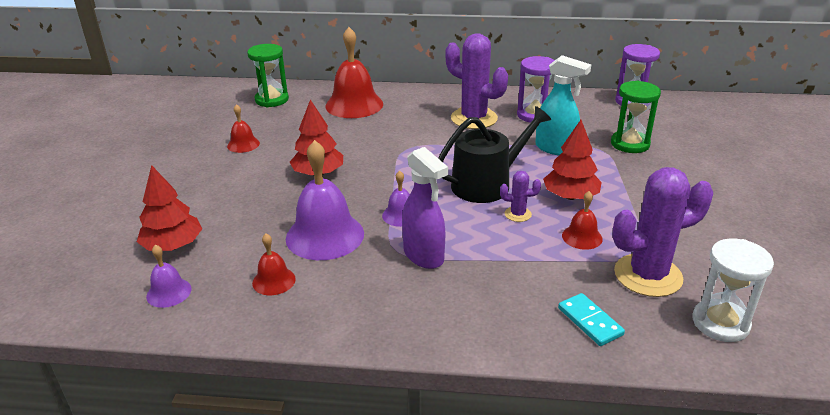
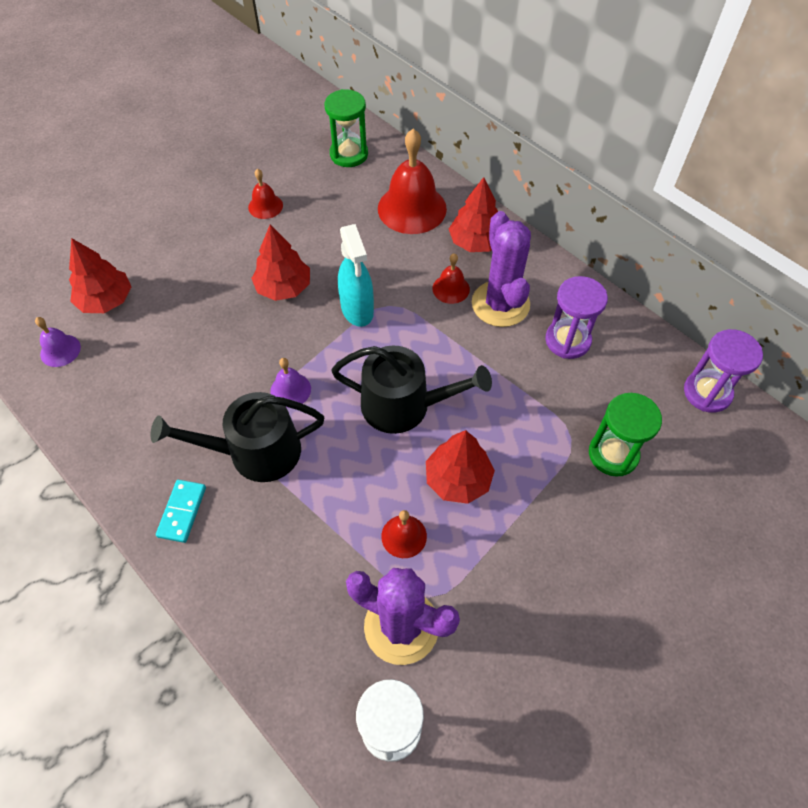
camera: 40 degrees right, 25 degrees up
(274, 281) = (130, 392): red bell -> red bell (451, 289)
(325, 235) = (212, 369): purple bell -> none
(418, 102) = (475, 242): none -> red tree
(424, 256) = (255, 452): purple spray bottle -> black watering can
(518, 214) = (384, 464): purple cactus -> none
(555, 148) = (526, 405): turquoise spray bottle -> turquoise spray bottle (357, 310)
(590, 321) = (292, 629): turquoise domino -> turquoise domino (182, 512)

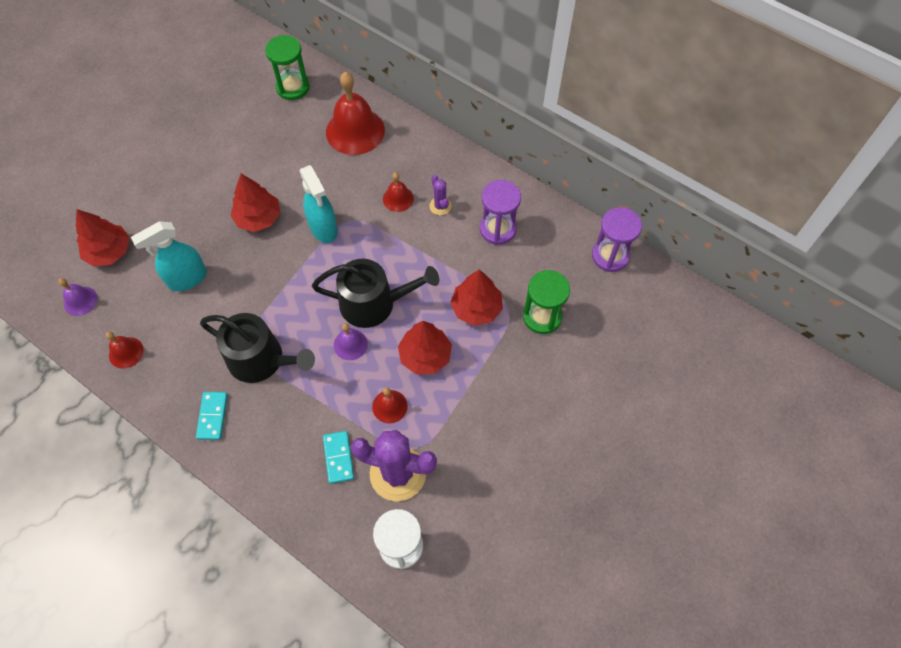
camera: 10 degrees left, 5 degrees up
(187, 344) = (187, 279): none -> turquoise spray bottle
(255, 452) = (261, 360): black watering can -> black watering can turned 135 degrees counterclockwise
(265, 206) = (229, 146): red bell -> red bell (126, 352)
(290, 390) = (280, 304): purple bell -> purple bell (350, 344)
(328, 592) = (338, 457): none -> turquoise domino
(475, 242) = (413, 154): red tree -> red tree (476, 308)
(500, 304) = (440, 206): purple cactus -> purple cactus, size x0.46

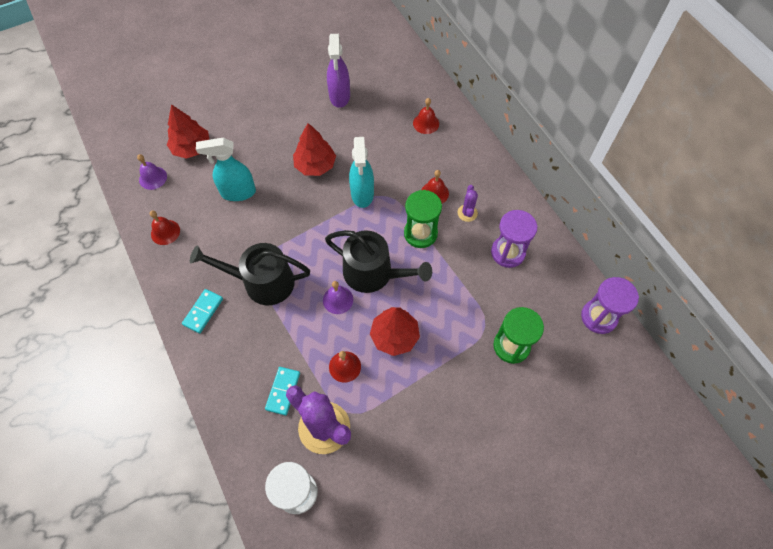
camera: 25 degrees right, 0 degrees up
(249, 136) = (339, 96): none -> purple spray bottle
(261, 360) = (262, 282): black watering can -> black watering can turned 135 degrees clockwise
(293, 87) = (392, 70): green hourglass -> green hourglass (420, 233)
(355, 131) = (426, 123): red bell -> red bell, size x0.50
(476, 308) = (457, 313): red tree -> none

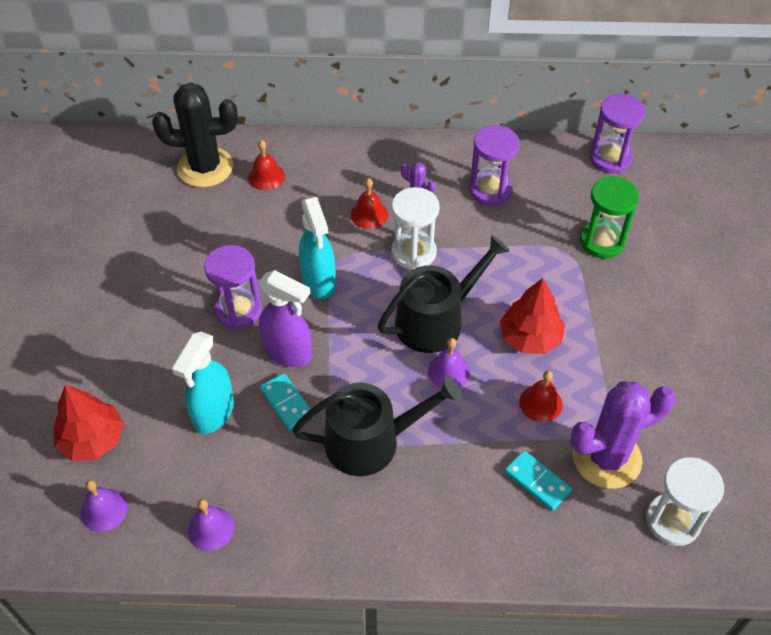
camera: 60 degrees left, 10 degrees down
(165, 232) = (211, 528): red bell -> purple bell
(203, 311) = (370, 529): turquoise domino -> turquoise domino (287, 403)
(262, 282) = (371, 441): black watering can -> black watering can turned 135 degrees counterclockwise
(315, 165) = (238, 310): red tree -> purple hourglass
(339, 96) = (153, 238): purple spray bottle -> purple spray bottle (288, 353)
(362, 194) = (319, 282): turquoise spray bottle -> turquoise spray bottle turned 45 degrees clockwise
(410, 90) = (205, 167): none -> black cactus
(420, 233) = (413, 252): green hourglass -> white hourglass

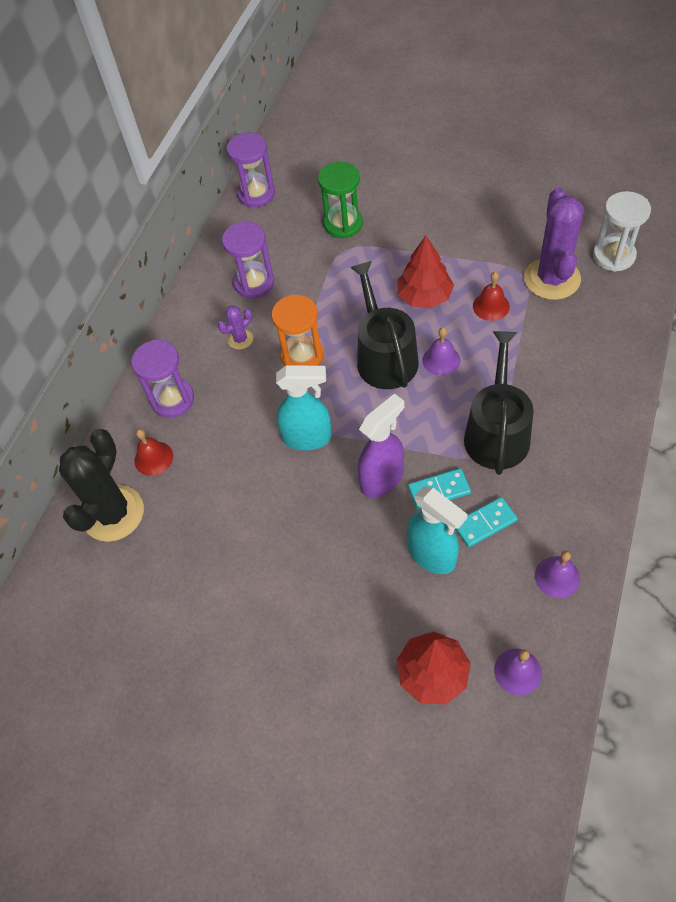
camera: 65 degrees left, 5 degrees up
(238, 310) = (317, 513): purple hourglass -> purple hourglass (172, 399)
(369, 214) = (242, 380): red bell -> none
(413, 252) = (302, 356): white hourglass -> orange hourglass
(537, 482) = (563, 327): turquoise domino -> turquoise domino (485, 523)

